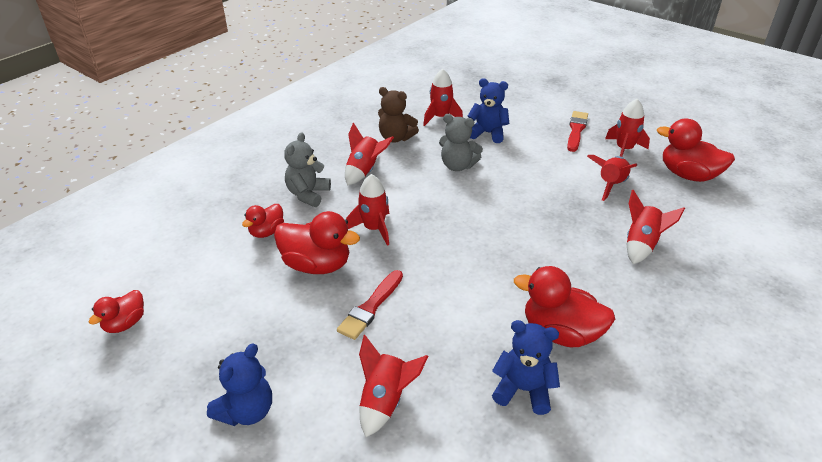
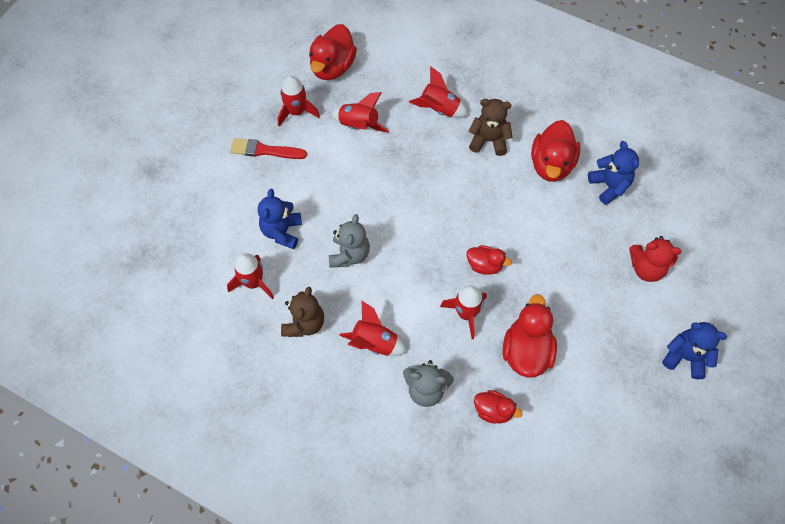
camera: 100 degrees left, 25 degrees up
(125, 323) = (639, 490): red duck -> red duck (484, 265)
(371, 307) = (563, 296): red brush -> none
(385, 401) = (646, 268): red rocket -> red teddy bear
(523, 390) = (609, 186): blue teddy bear -> blue teddy bear turned 150 degrees clockwise
(597, 279) = (488, 140): none -> brown teddy bear

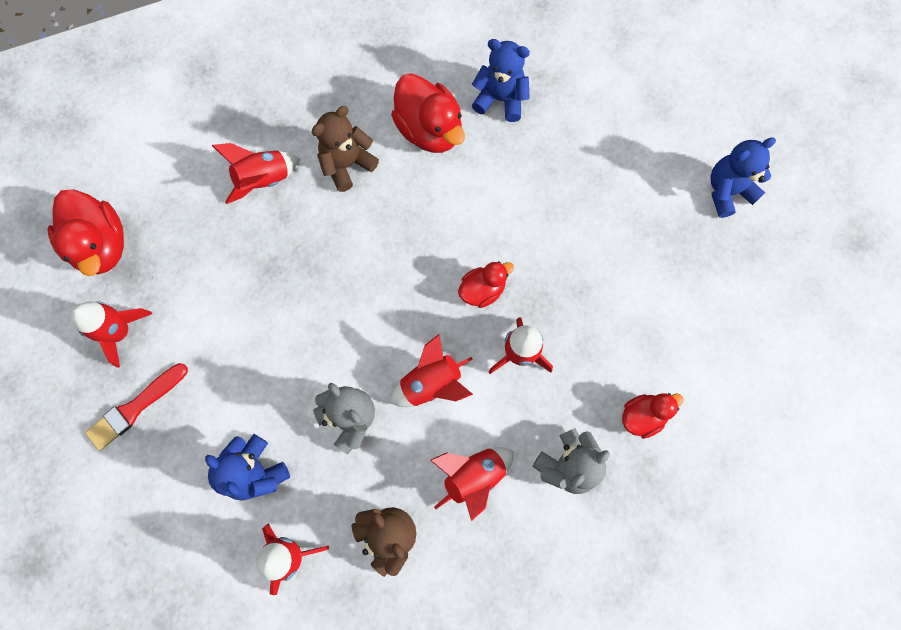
camera: 50 degrees left, 10 degrees up
(359, 125) = (203, 279): red rocket -> red rocket (432, 384)
(526, 351) = (606, 330): red duck -> none
(646, 268) = (613, 145): red teddy bear -> none

